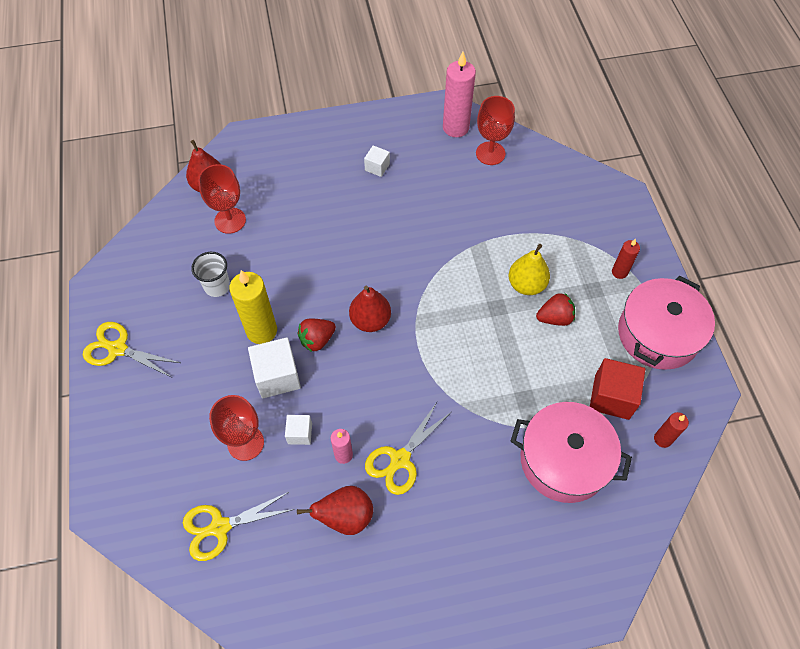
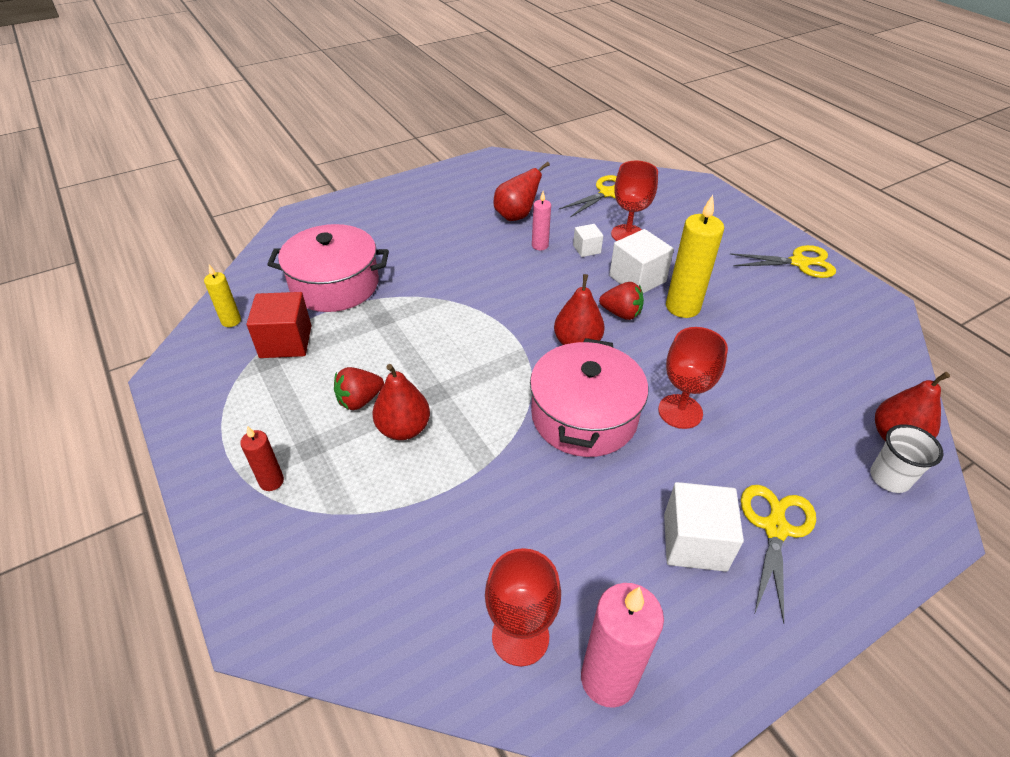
camera: 160 degrees right, 15 degrees down
(217, 286) = (764, 331): white cup -> white cup (889, 478)
(230, 220) = (822, 401): red goblet -> red goblet (680, 411)
(317, 340) = (621, 313): red strawberry -> red strawberry turned 75 degrees clockwise
(377, 167) = (694, 542): white cube -> white cube, size x1.80
(400, 459) = (488, 253): yellow scissors -> yellow scissors (775, 529)
(526, 285) = (403, 428): yellow pear -> red pear
(658, 334) = (223, 416): pink pot -> pink pot (584, 416)
(662, 439) = (231, 321): red candle -> yellow candle

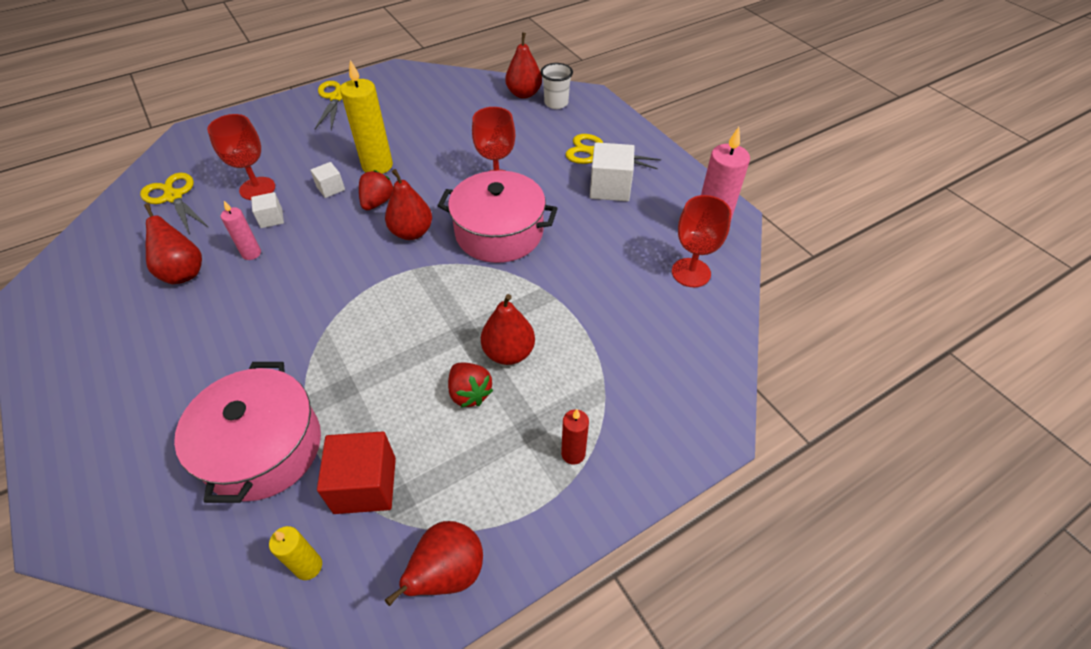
camera: 90 degrees left, 5 degrees up
(193, 395) = (448, 573): none -> red pear
(637, 279) = (330, 188): white cube -> white cube, size x0.56

